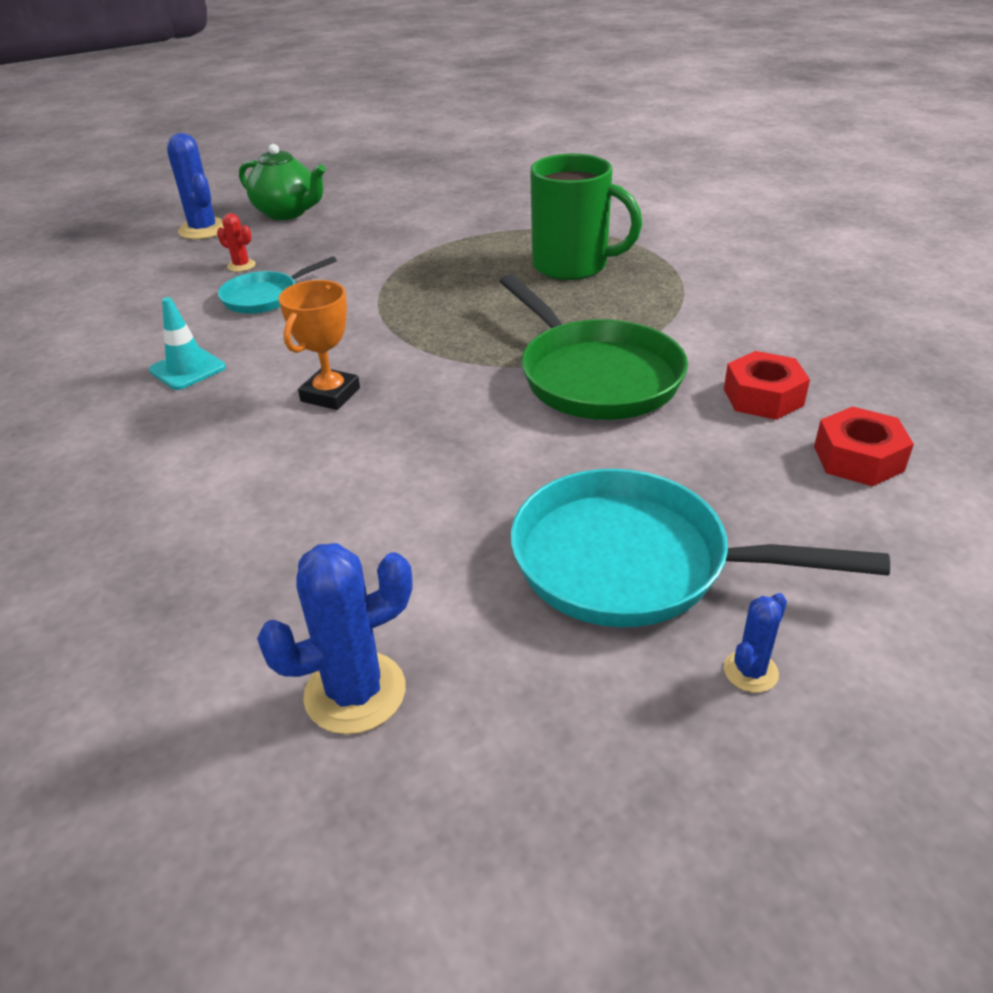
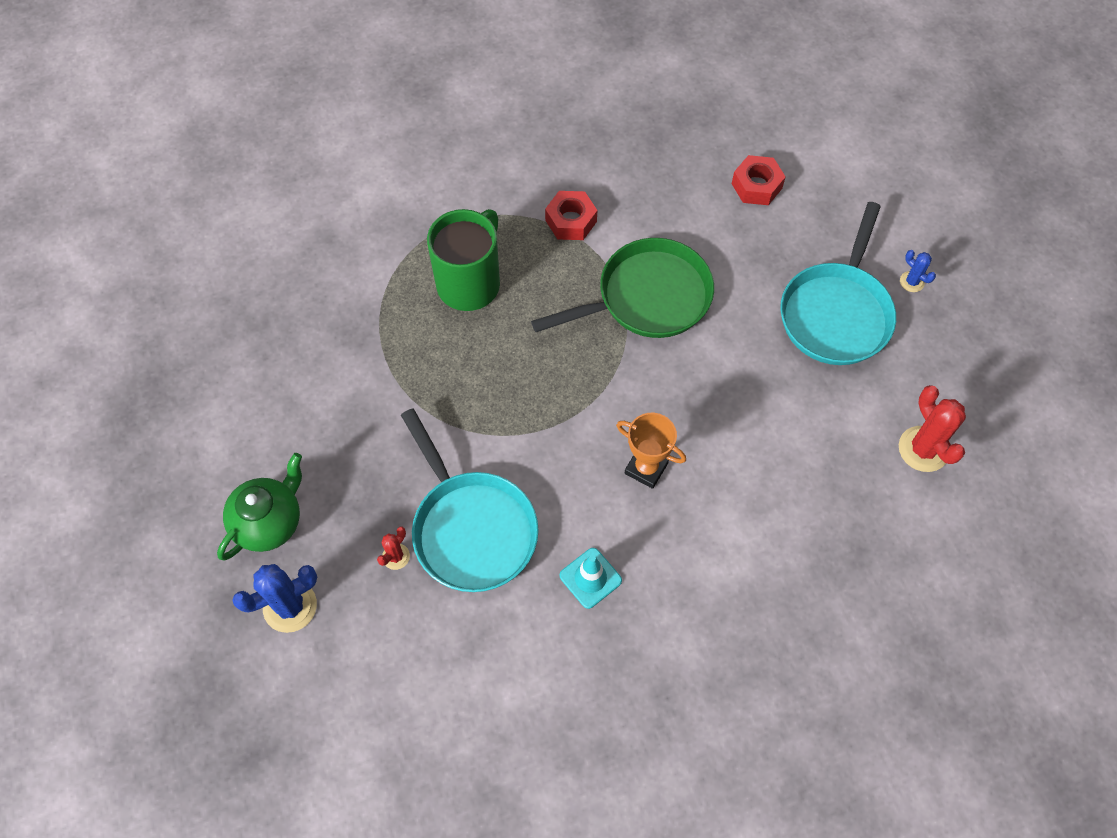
camera: 85 degrees left, 25 degrees up
(265, 297) = (471, 528): turquoise pan -> turquoise pan, size x1.80
(355, 692) = (923, 449): blue cactus -> red cactus
(763, 397) = (687, 211): red nut -> red nut (571, 221)

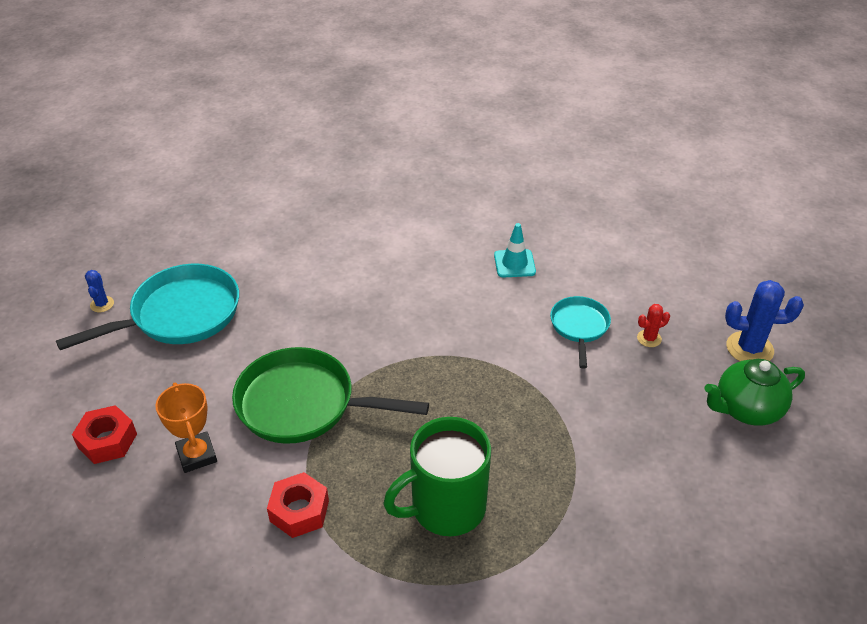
camera: 145 degrees left, 20 degrees down
(471, 528) = (579, 327): turquoise pan -> turquoise pan, size x0.56
(646, 468) = (421, 298): orange trophy -> orange trophy (197, 455)
(923, 449) = (233, 220): red cactus -> none

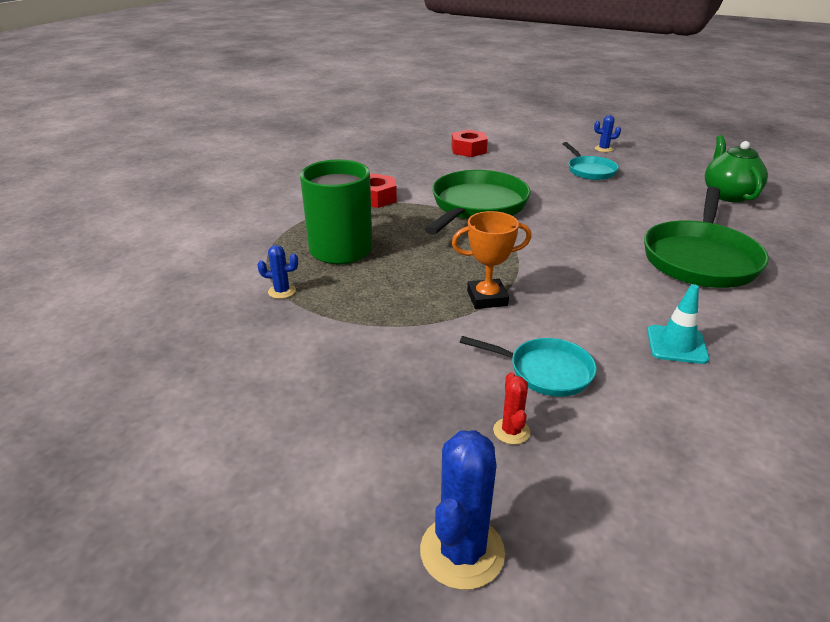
camera: 105 degrees right, 10 degrees down
(179, 315) = (589, 170): turquoise pan -> turquoise pan, size x0.56
(197, 455) = (443, 171): orange trophy -> orange trophy (487, 298)
(378, 244) = (700, 258): none -> green pan
(551, 531) = (282, 291): none -> blue cactus
(746, 409) = (342, 490): green teapot -> green teapot (728, 195)

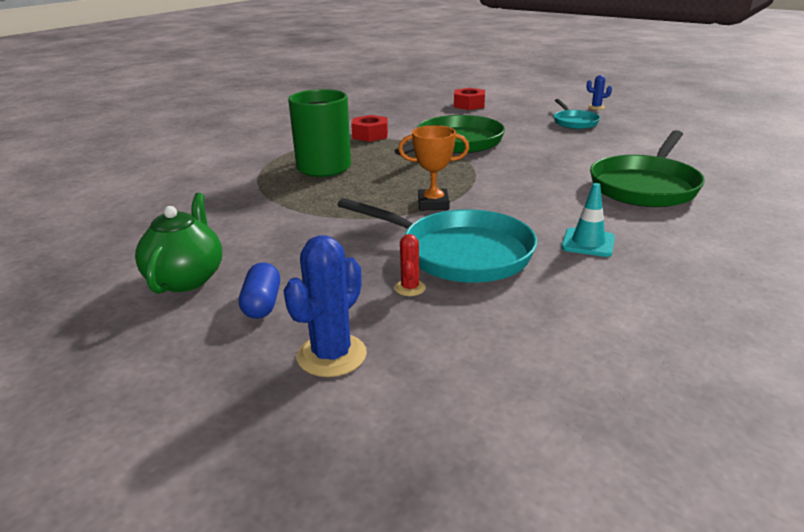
camera: 10 degrees right, 5 degrees down
(282, 291) = (263, 191): blue cactus -> none
(346, 475) = (262, 304): none -> blue capsule
(545, 371) = (459, 253): turquoise pan -> turquoise pan, size x1.80
(728, 195) = (700, 143): green teapot -> green teapot (186, 278)

